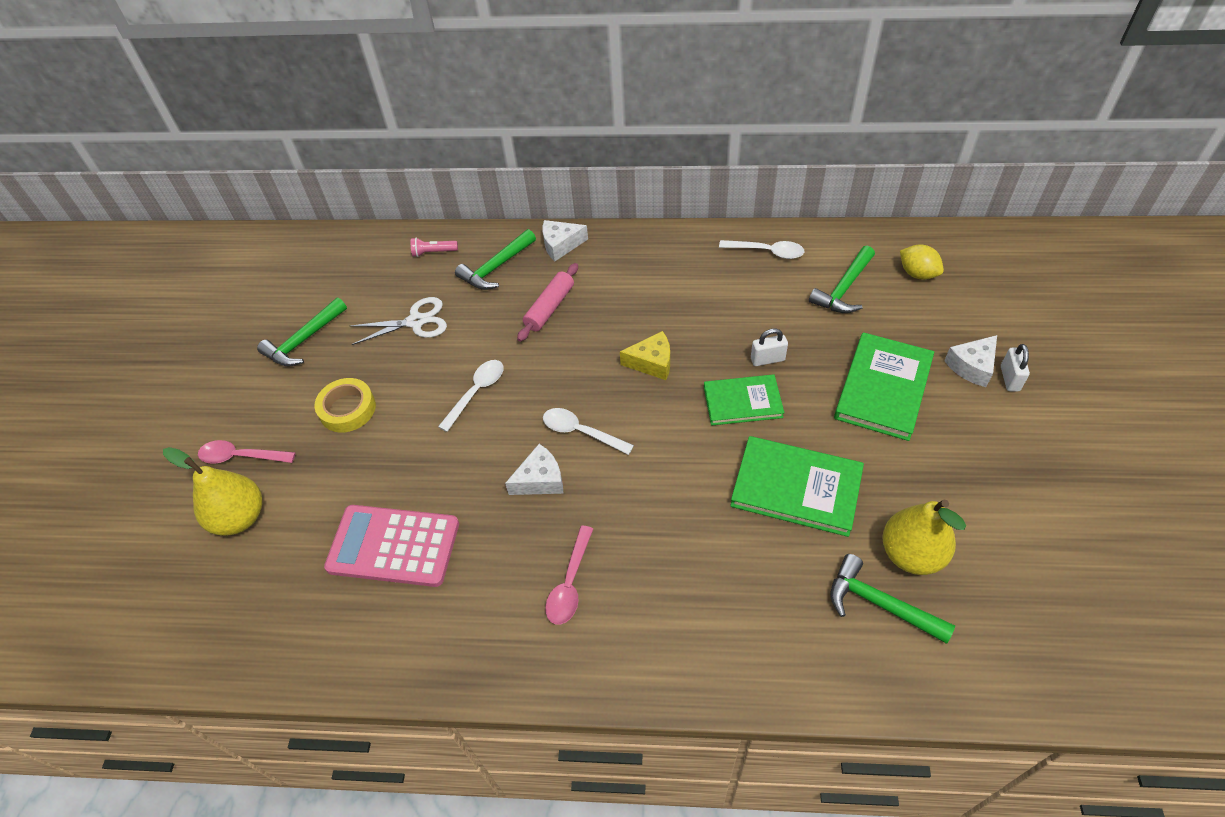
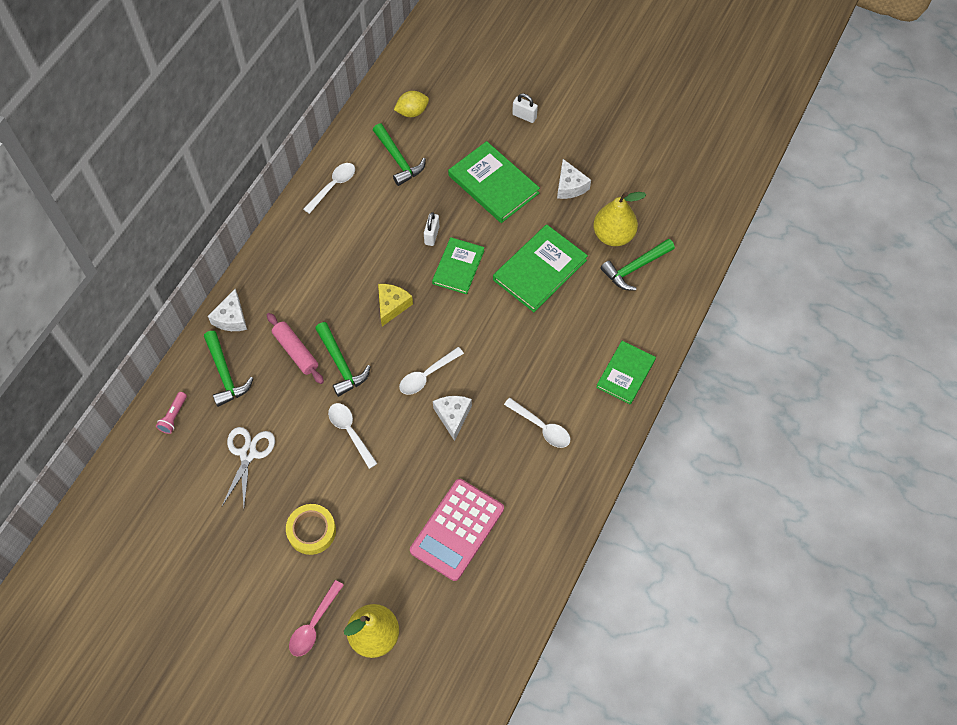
camera: 70 degrees left, 10 degrees up
(304, 340) = (213, 548): green hammer -> green hammer (341, 364)
(570, 583) = (541, 427): pink spoon -> white spoon
(703, 658) = (625, 373): none -> green book
(972, 366) = (504, 129): white cheese -> white cheese (570, 186)

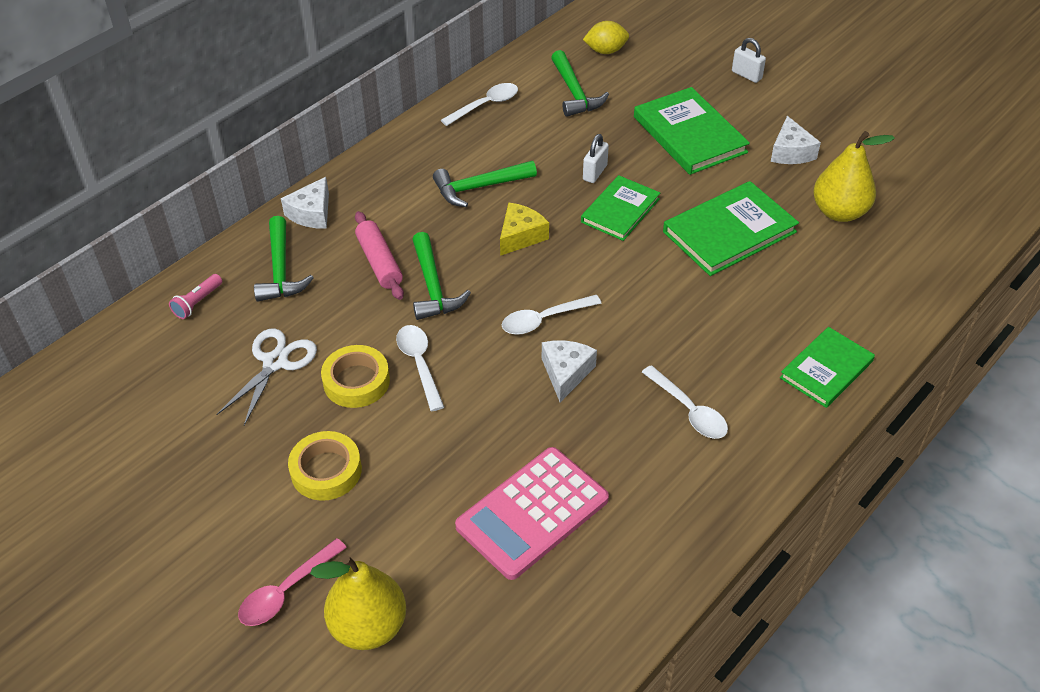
camera: 15 degrees right, 15 degrees down
(310, 456) = (356, 381): none -> yellow tape
(635, 268) = (863, 252): green hammer -> green hammer (479, 187)

